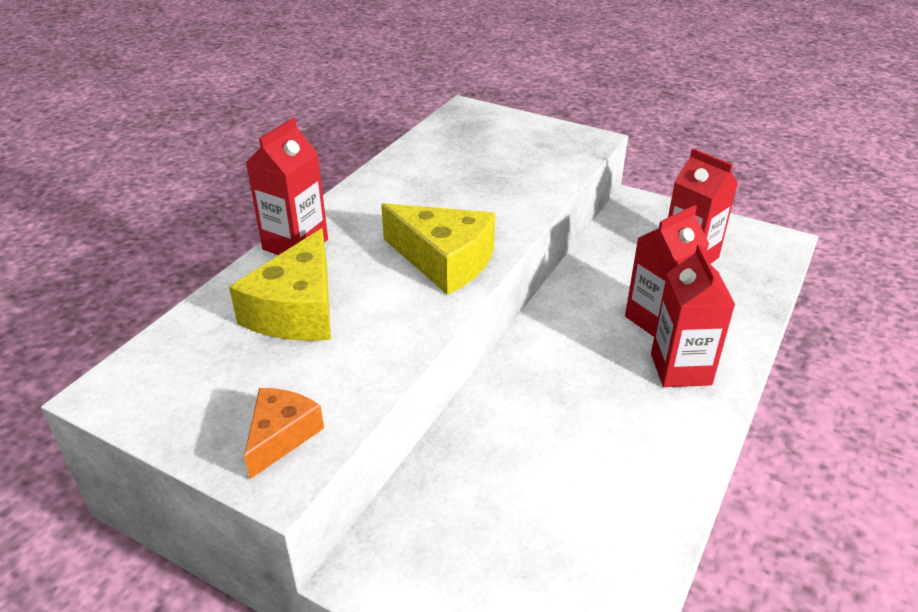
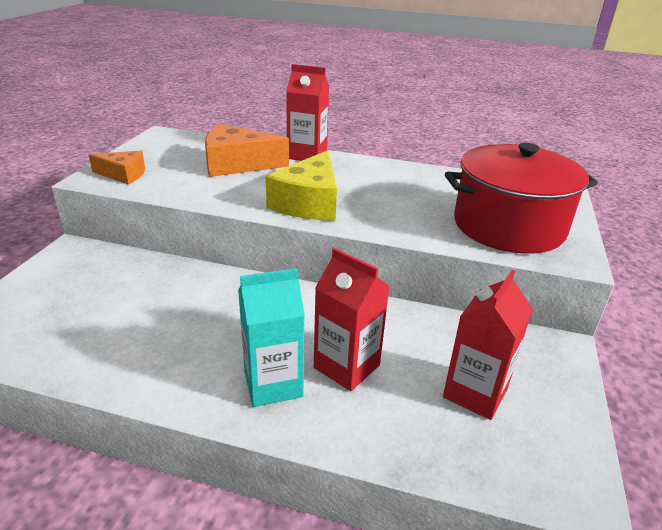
camera: 75 degrees right, 5 degrees down
(297, 310) = (237, 164): yellow cheese -> orange cheese
(529, 153) = (508, 226): none -> red pot
(680, 369) = (273, 384): red carton -> turquoise carton

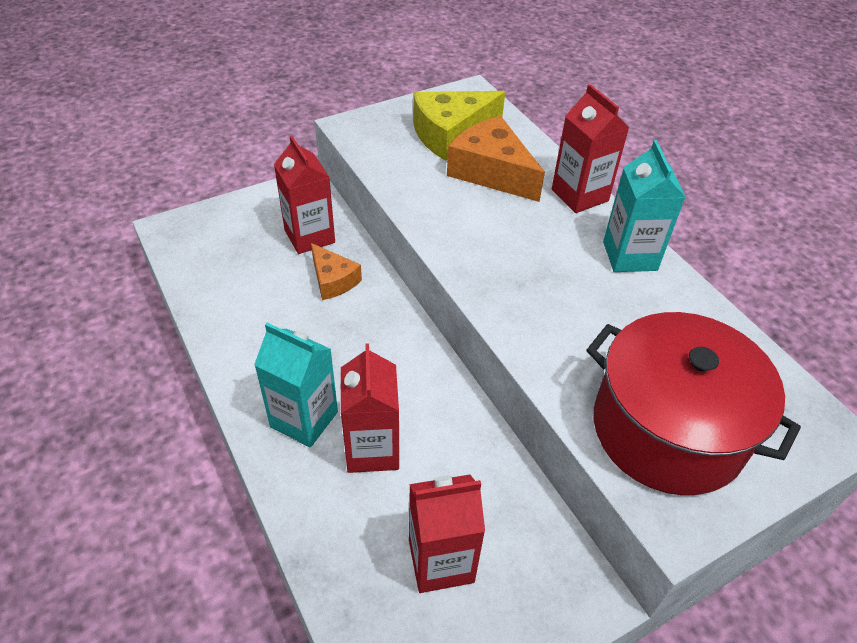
camera: 45 degrees right, 15 degrees up
(117, 276) = (309, 236): none -> red carton
(123, 175) = (379, 134): orange cheese -> orange cheese (333, 280)
(309, 203) = (495, 263): yellow cheese -> yellow cheese (451, 134)
(374, 168) = (629, 256): none -> turquoise carton

